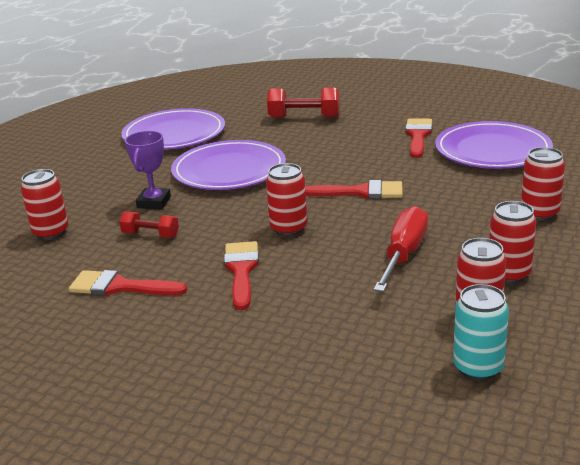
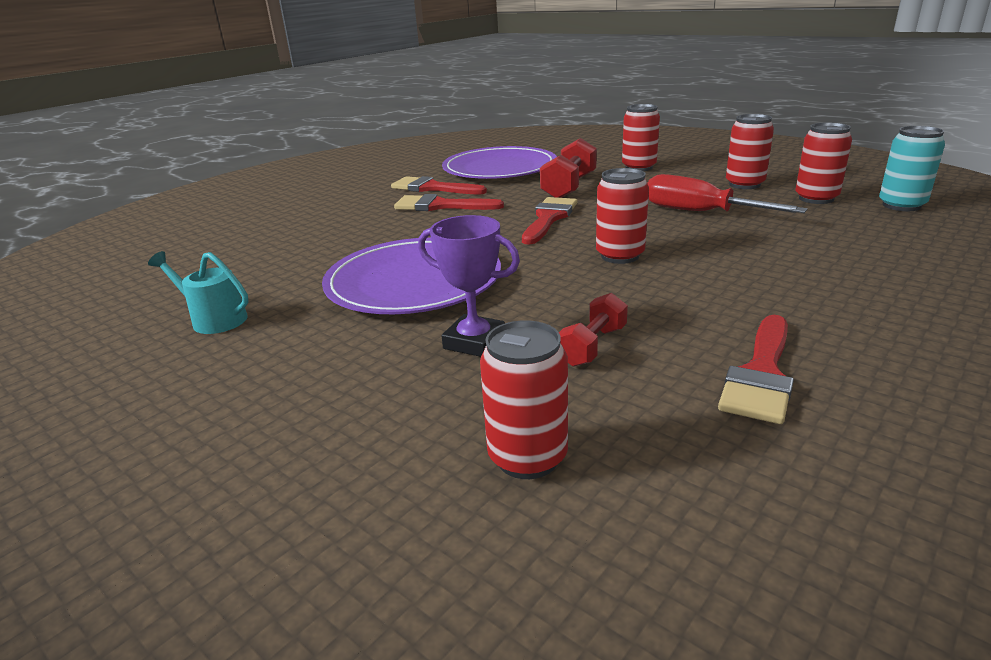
camera: 75 degrees left, 0 degrees up
(174, 134) = (214, 319): purple plate -> turquoise watering can
(241, 270) = (722, 286): red brush -> red brush (440, 206)
(304, 117) = (298, 231): red dumbbell -> red dumbbell (569, 187)

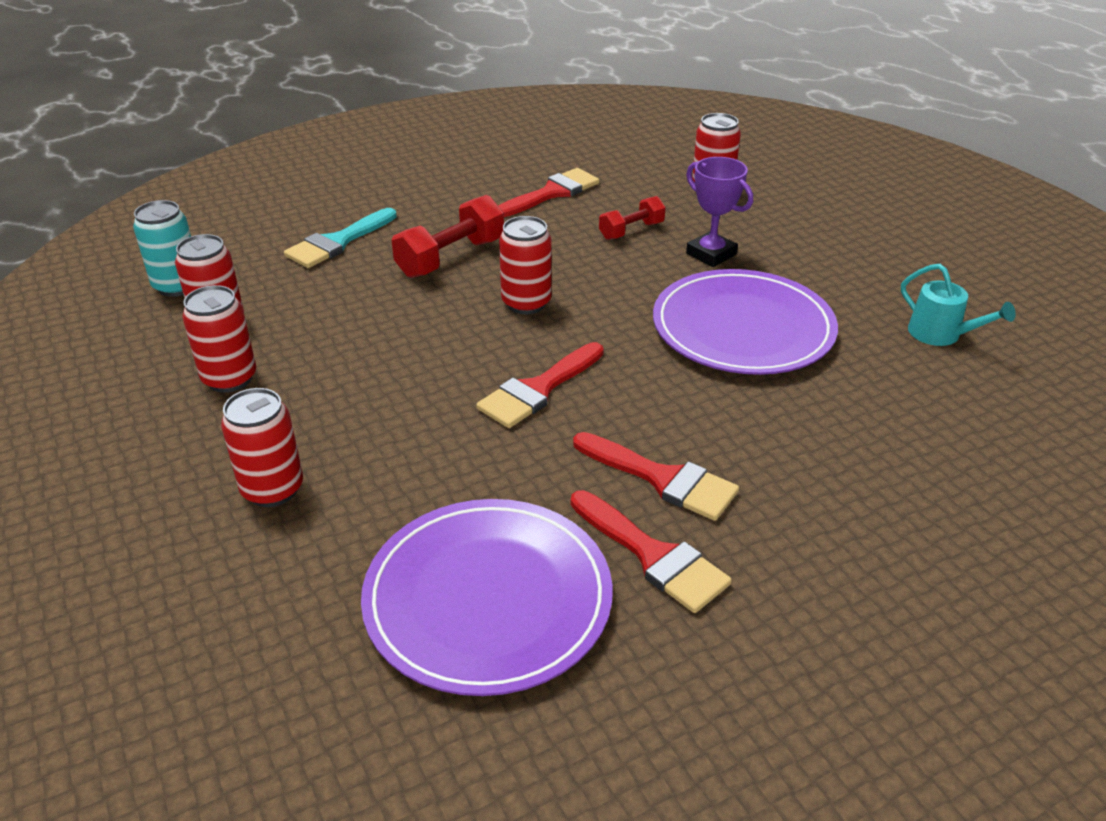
camera: 160 degrees left, 10 degrees up
(569, 187) = (440, 465): red dumbbell -> red dumbbell (451, 258)
(700, 212) = (366, 341): red screwdriver -> none
(869, 257) = (338, 242): none -> turquoise brush

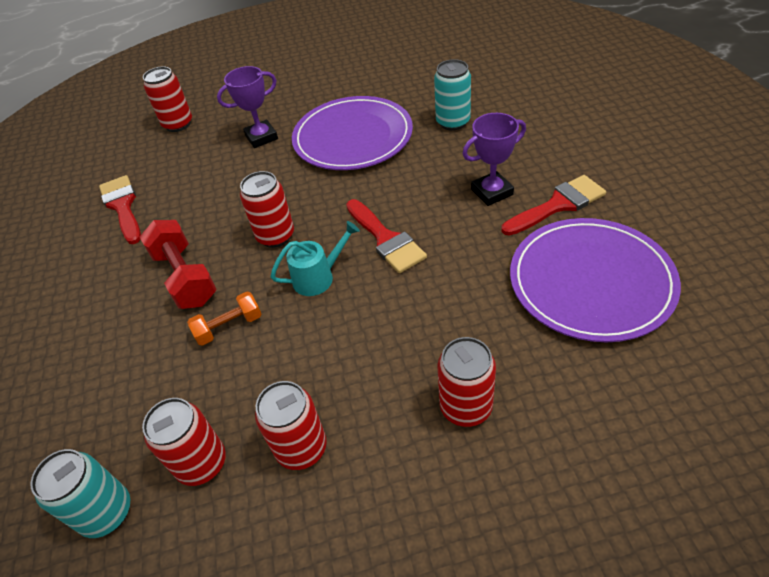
camera: 70 degrees left, 10 degrees up
(338, 242) = (107, 360): turquoise brush -> none
(383, 301) = (229, 327): none -> orange dumbbell
(631, 231) = (208, 170): red dumbbell -> none
(662, 479) = (492, 192): red brush -> purple trophy
(824, 420) = (453, 122): none -> turquoise can
(941, 335) = (389, 69): turquoise watering can -> turquoise watering can (319, 277)

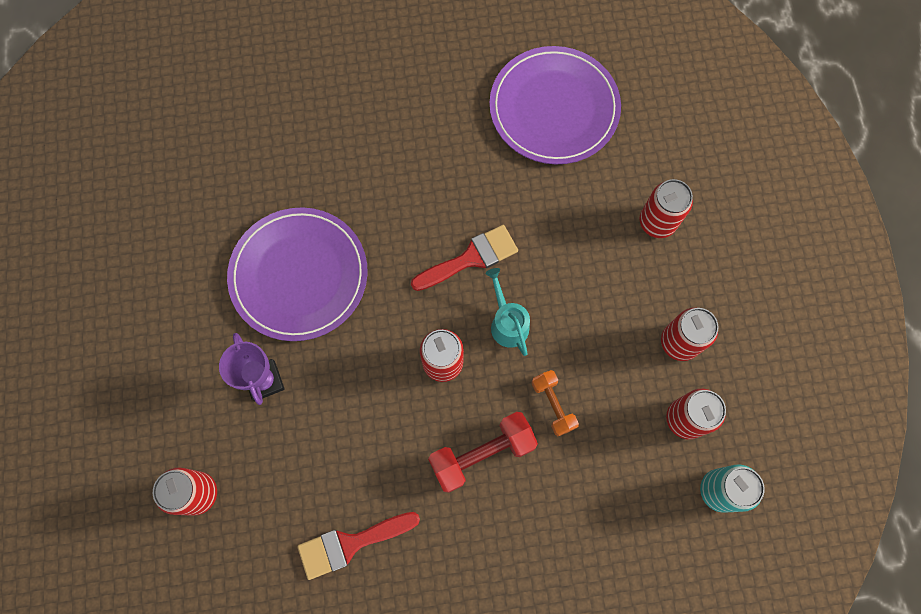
camera: 90 degrees left, 25 degrees up
(453, 122) = (305, 169): turquoise can -> none
(492, 192) = (428, 155): purple trophy -> none
(558, 205) = (460, 106): red brush -> none

